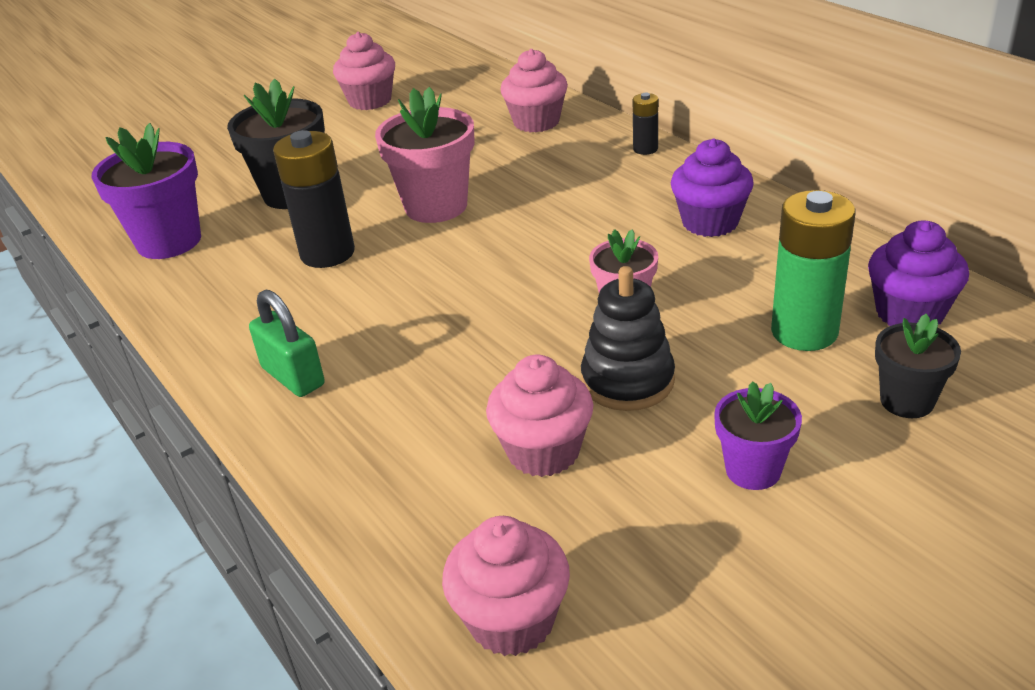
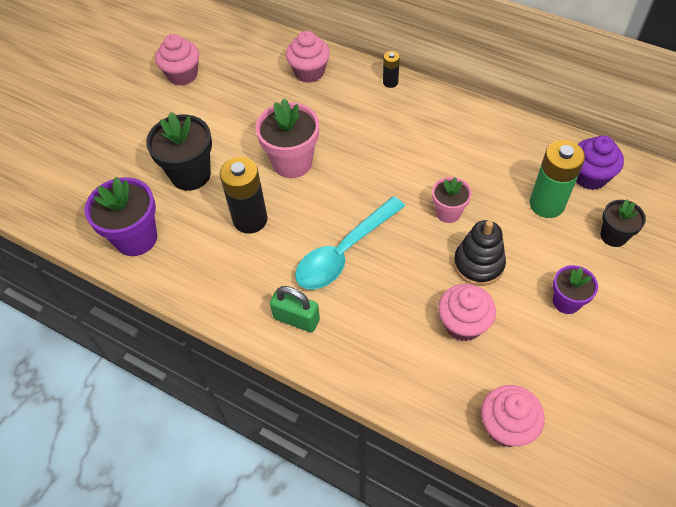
camera: 25 degrees left, 20 degrees up
(427, 317) = (344, 252): none -> turquoise spoon
(710, 222) = (459, 135): purple cupcake -> none

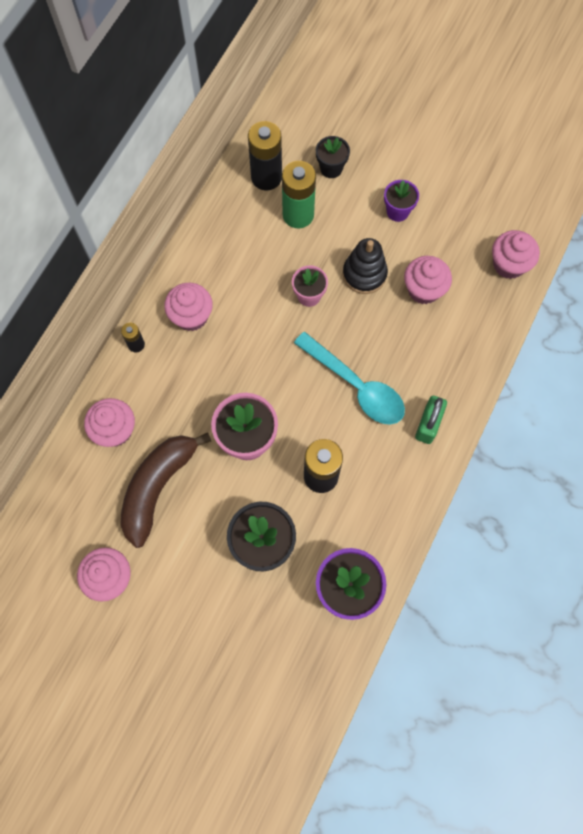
camera: 95 degrees left, 15 degrees up
(254, 101) = (158, 487): none -> brown banana
(420, 119) = (191, 316): none -> pink cupcake
(589, 176) = (266, 177): purple cupcake -> black battery

